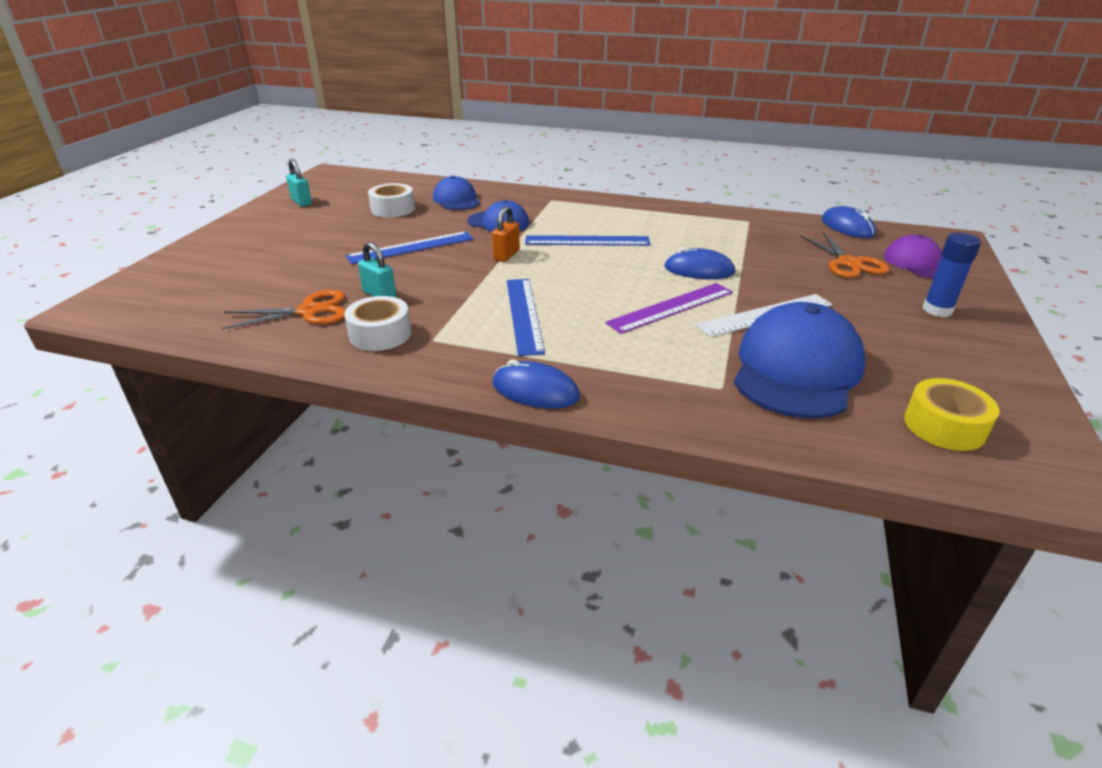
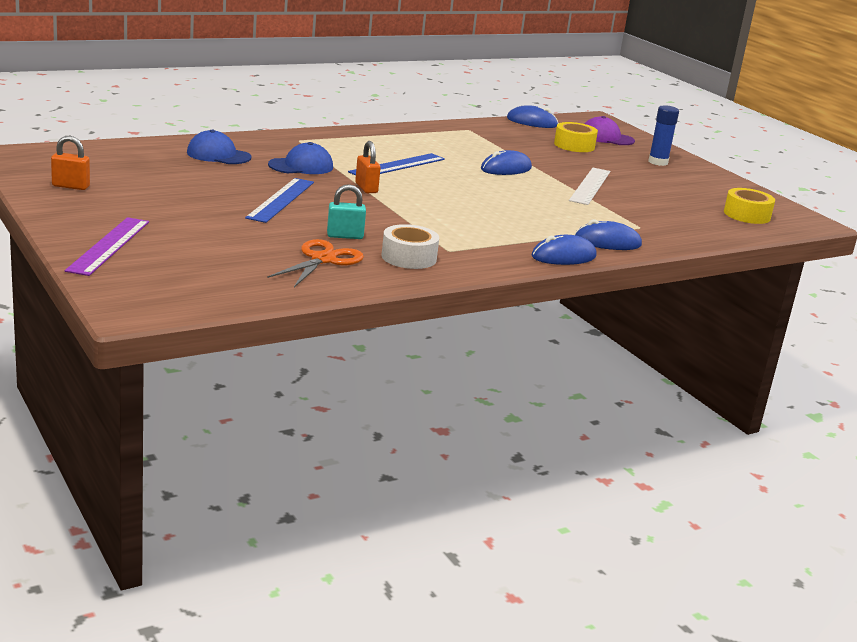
camera: 50 degrees left, 10 degrees down
(301, 202) = (71, 186): turquoise padlock -> orange padlock
(393, 209) = (181, 174): white tape -> none
(524, 314) = (467, 221): blue ruler -> none
(631, 392) = (607, 242): none -> blue mouse
(671, 307) = (537, 194): purple ruler -> purple ruler (109, 245)
(796, 369) = (654, 209): blue cap -> none
(849, 263) = (574, 145): orange scissors -> yellow tape

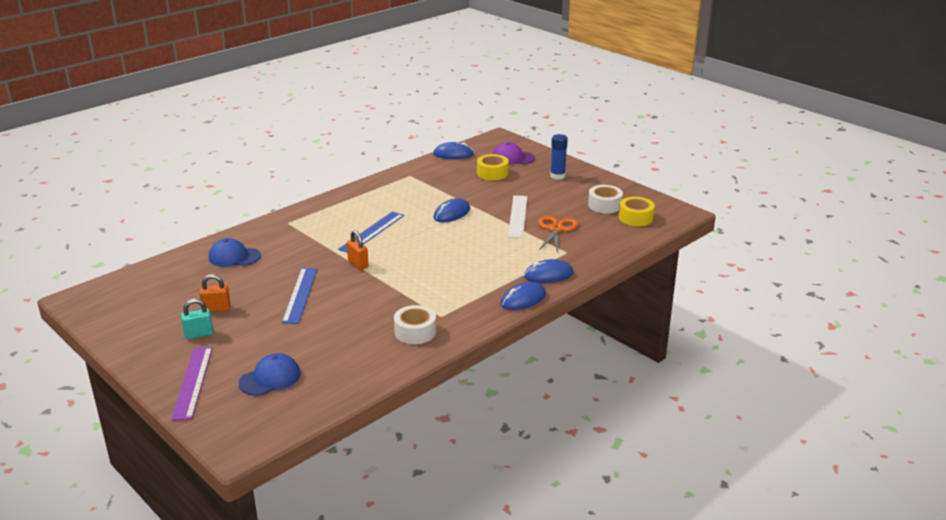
camera: 10 degrees left, 5 degrees up
(71, 186) = (136, 324): orange padlock -> orange padlock (216, 309)
(301, 166) = (301, 252): blue cap -> blue cap (270, 378)
(323, 259) = (355, 352): orange scissors -> orange scissors (556, 229)
(345, 236) = (361, 322): turquoise padlock -> turquoise padlock (199, 334)
(709, 197) = (604, 205): none -> white tape

